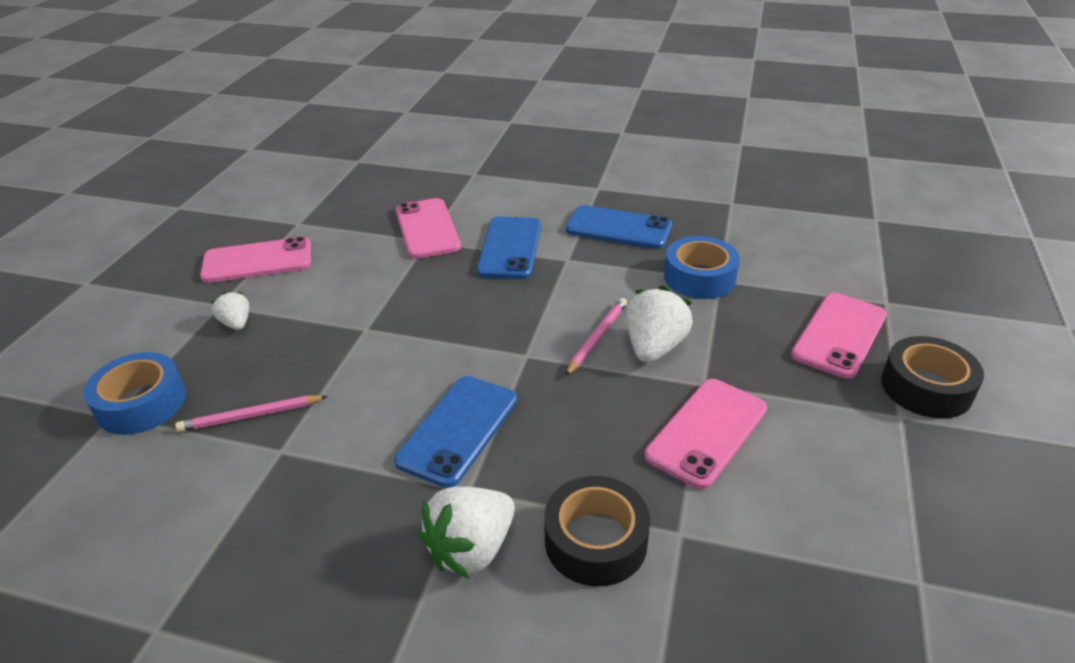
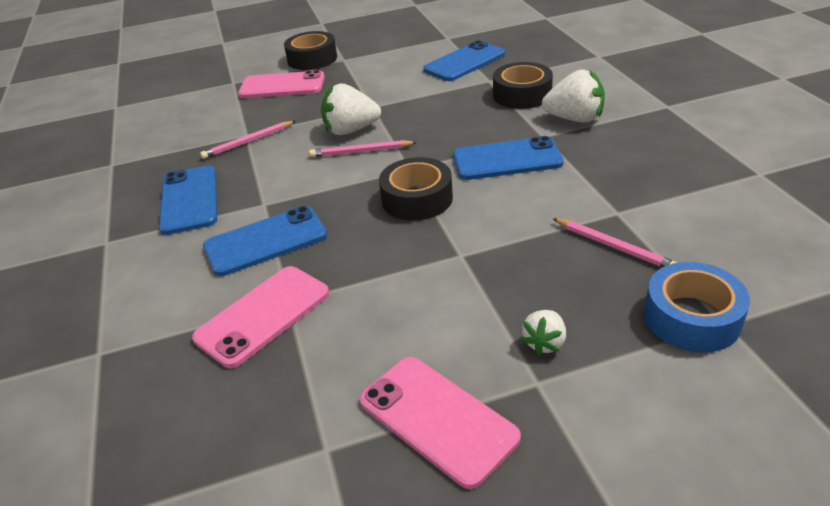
camera: 120 degrees left, 0 degrees up
(468, 339) = (417, 199): none -> black tape
(699, 277) = (248, 142): blue tape -> pink pencil
(706, 432) = (411, 94): pink phone -> none
(778, 544) = (464, 62): none -> blue phone

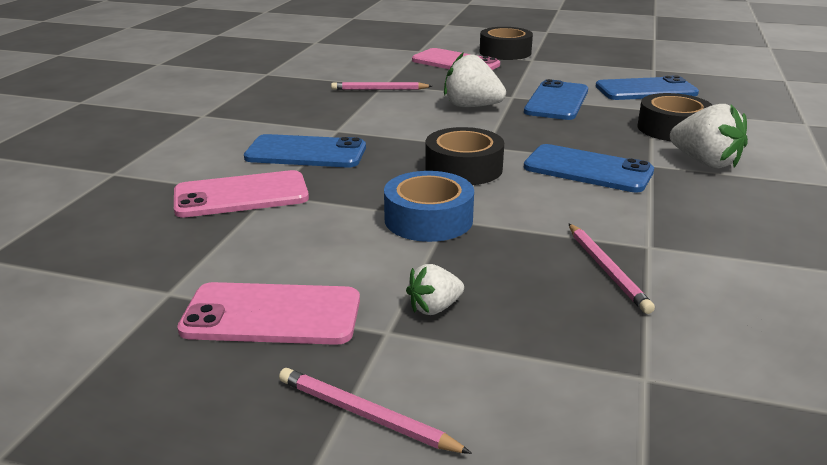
camera: 30 degrees right, 10 degrees down
(189, 200) = (289, 110): blue phone -> blue phone (557, 101)
(361, 151) = (460, 122): pink pencil -> pink pencil (366, 415)
(437, 419) = (272, 315): pink phone -> pink phone turned 75 degrees counterclockwise
(692, 318) = (612, 356): blue tape -> blue tape (428, 219)

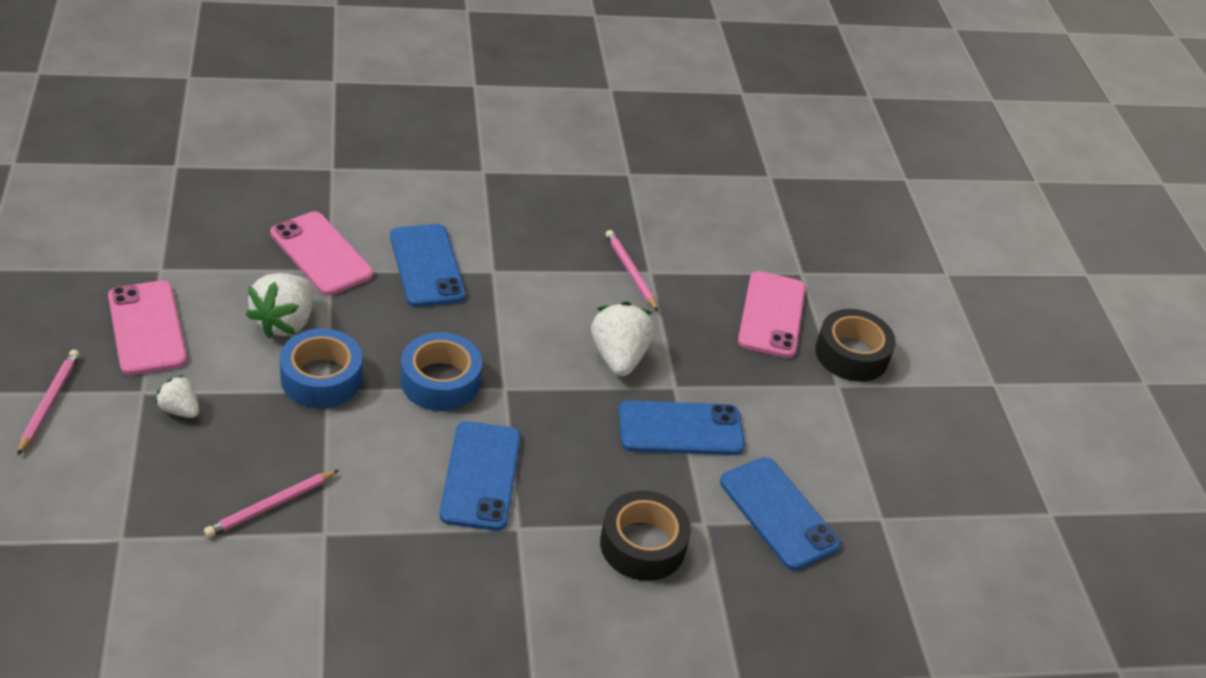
camera: 60 degrees right, 15 degrees up
(463, 168) = (440, 381): black tape -> blue tape
(705, 162) = (548, 576): white strawberry -> white strawberry (285, 322)

